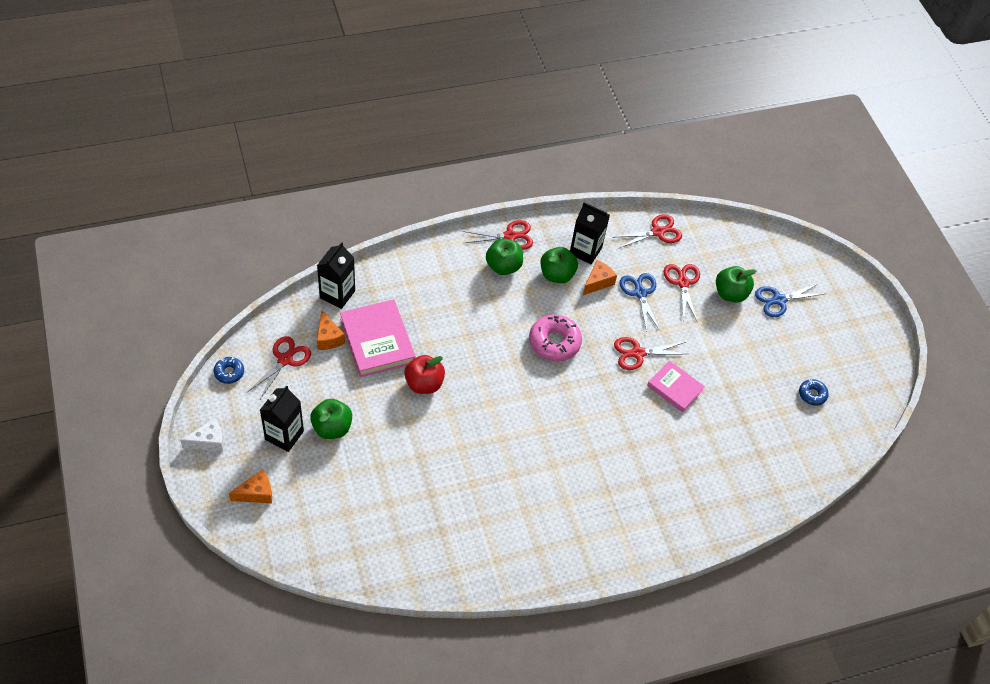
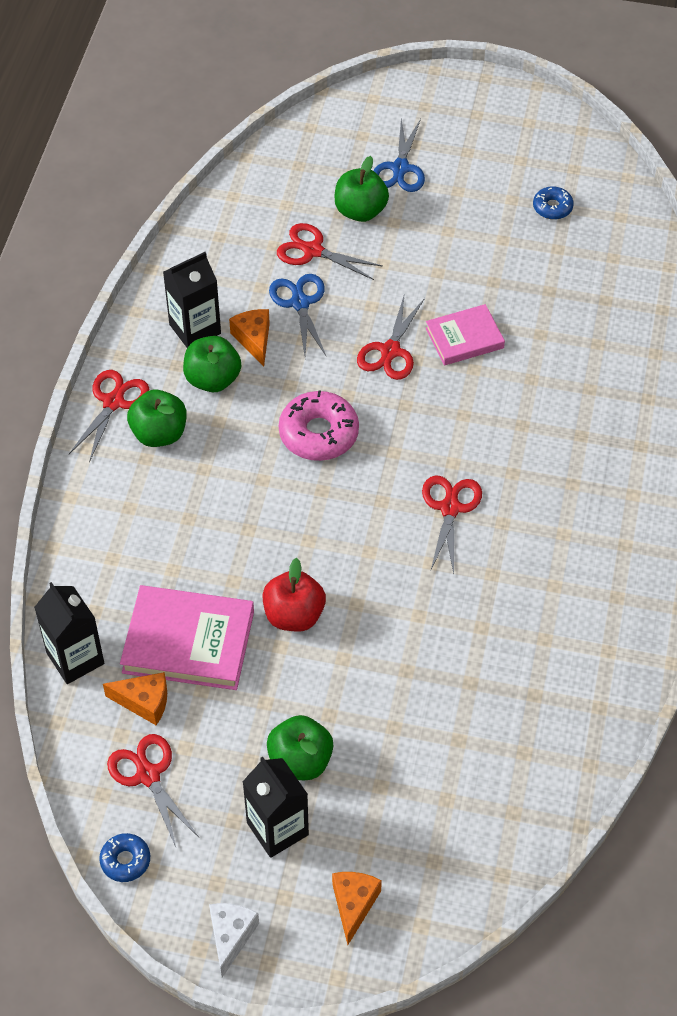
camera: 55 degrees left, 0 degrees up
(640, 293) = (300, 303): blue scissors -> blue scissors turned 60 degrees clockwise
(658, 232) = (217, 237): red scissors -> red scissors (450, 508)

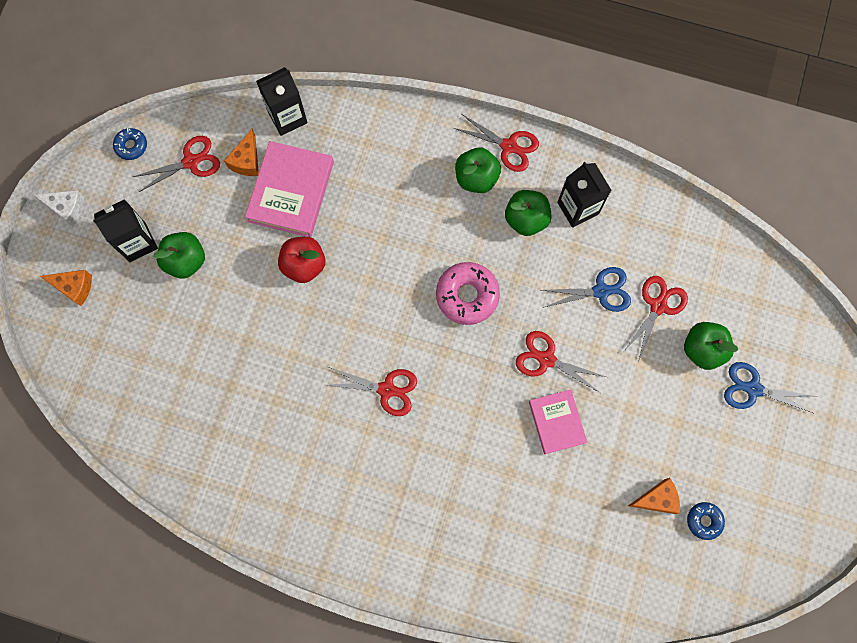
camera: 95 degrees right, 20 degrees up
(254, 340) = (564, 252): orange cheese -> orange cheese (656, 499)

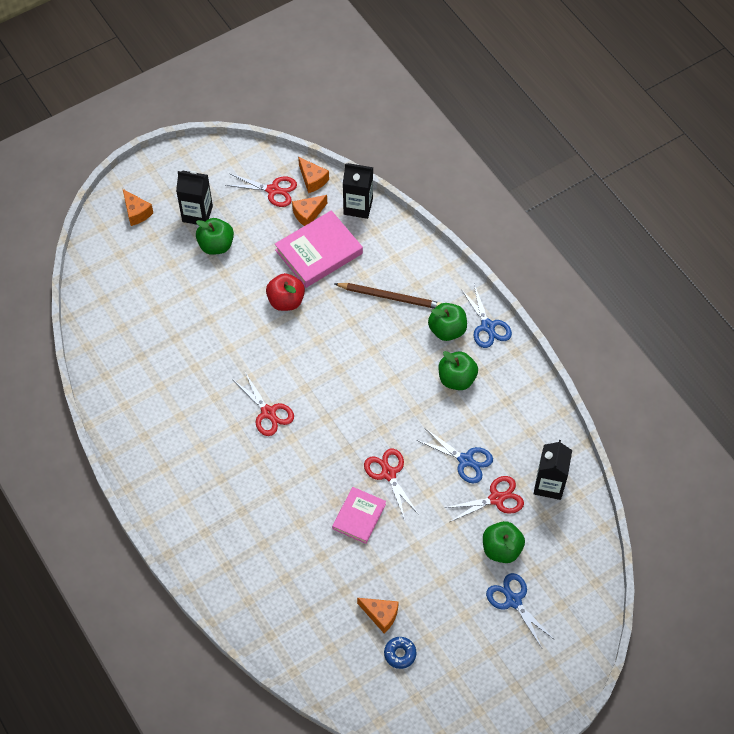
camera: 40 degrees right, 15 degrees down
(67, 208) = (174, 164): white cheese -> none
(131, 146) = (245, 156): blue donut -> none
(220, 122) = (312, 180): none -> orange cheese
(397, 186) = (390, 297): none -> brown pencil
(467, 295) = (373, 396): pink donut -> none
(509, 146) = (487, 326): red scissors -> blue scissors
(577, 208) = (498, 398): black carton -> black carton (549, 484)

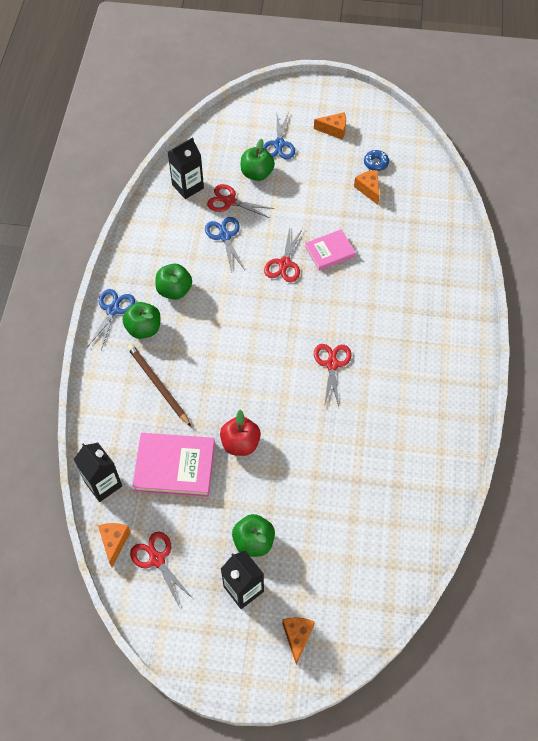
camera: 140 degrees left, 0 degrees up
(308, 214) = (150, 510): orange cheese -> orange cheese (334, 130)

